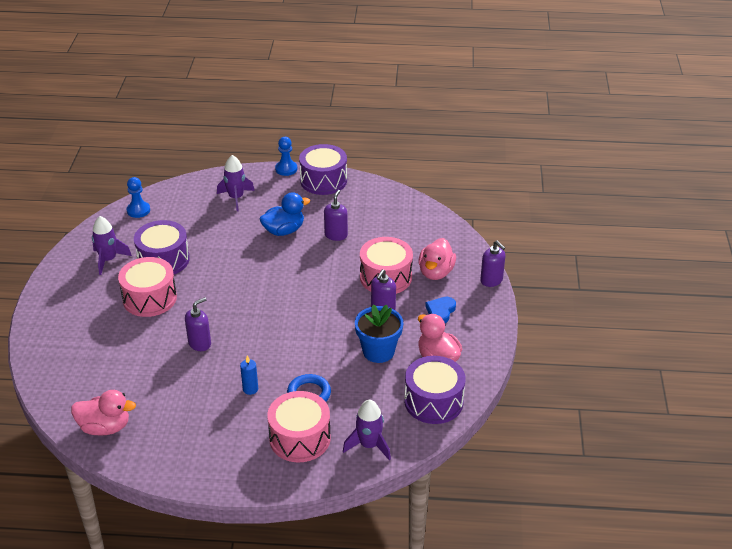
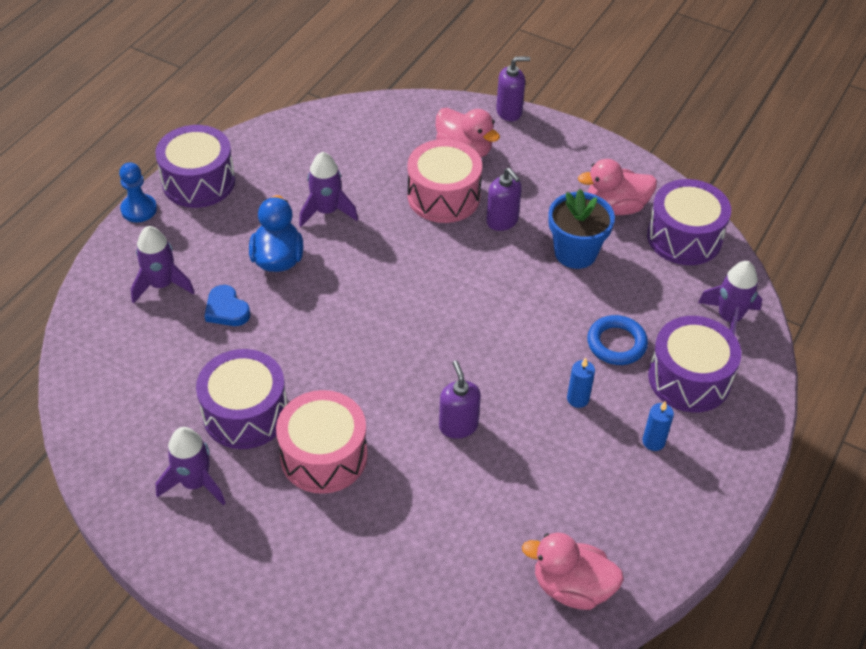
camera: 65 degrees left, 10 degrees up
(105, 427) = (572, 587): pink duck -> pink duck turned 105 degrees counterclockwise
(138, 210) = (97, 409): blue pawn -> none
(235, 434) = (653, 441): none -> blue candle
(300, 438) = (689, 378): pink drum -> purple drum
(336, 235) = (327, 211): purple soap dispenser -> purple rocket
(440, 311) = (537, 173): blue heart -> blue heart (226, 310)

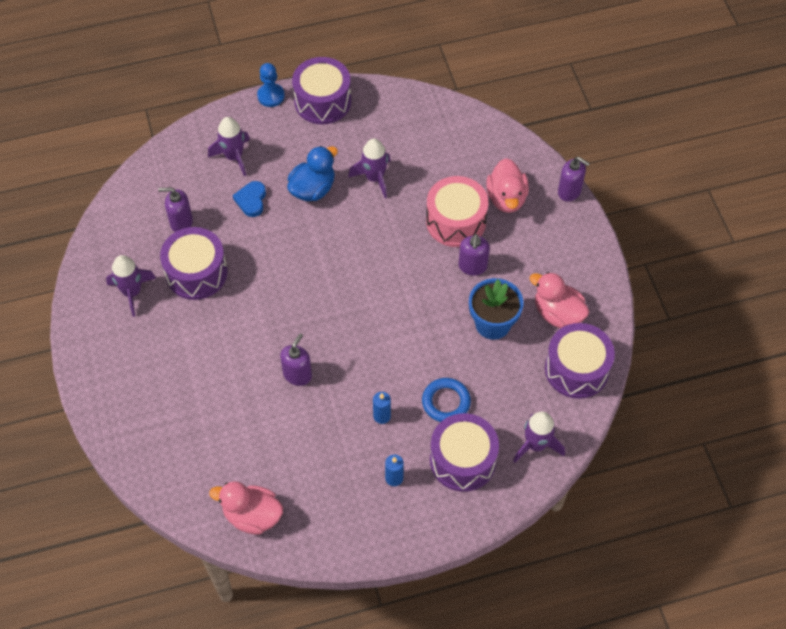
camera: 45 degrees right, 10 degrees up
(173, 380) = (181, 222): none -> purple soap dispenser
(324, 456) = (209, 331): pink drum -> none
(572, 587) = (252, 516): pink duck -> pink duck turned 45 degrees counterclockwise

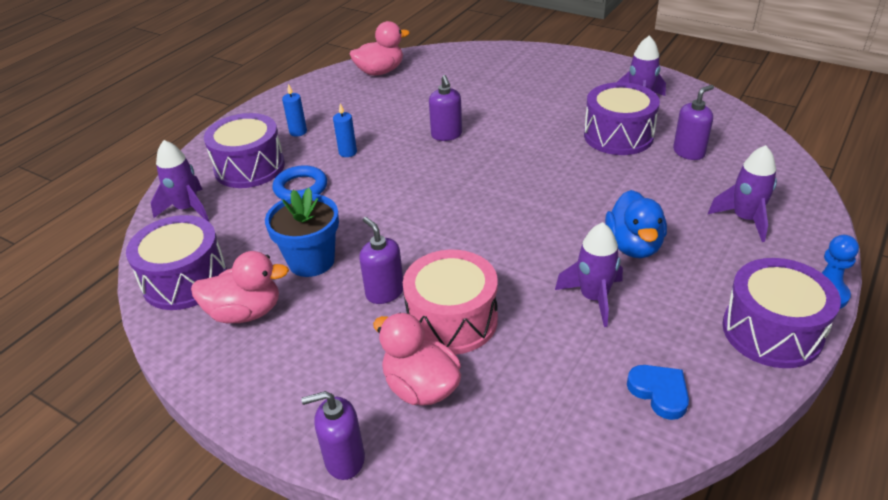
camera: 140 degrees right, 20 degrees down
(251, 200) = (667, 201): blue heart -> blue heart (659, 392)

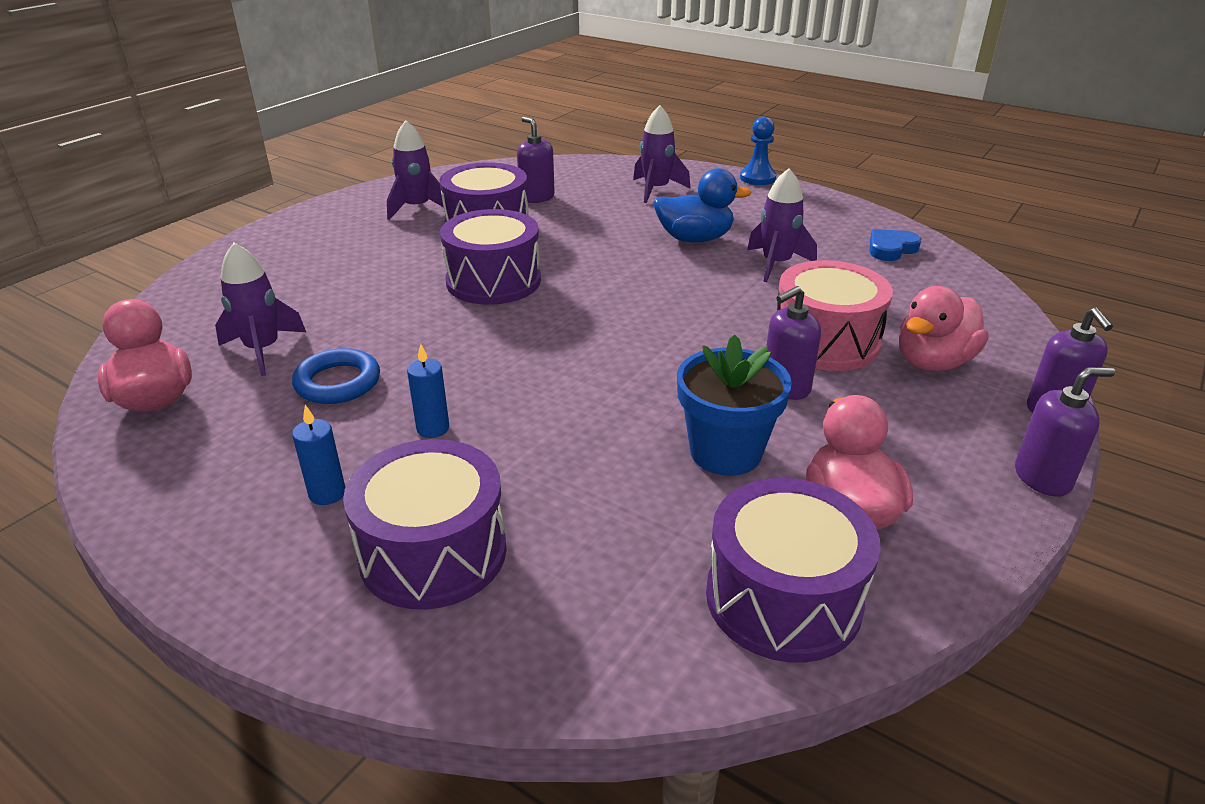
camera: 90 degrees left, 5 degrees down
(187, 209) = (561, 634): purple rocket -> purple rocket (263, 350)
(300, 188) = (527, 476): blue ring -> blue ring (338, 382)
(446, 135) = (425, 335): purple soap dispenser -> purple soap dispenser (1042, 478)
(772, 331) = (806, 201): purple drum -> purple drum (493, 281)

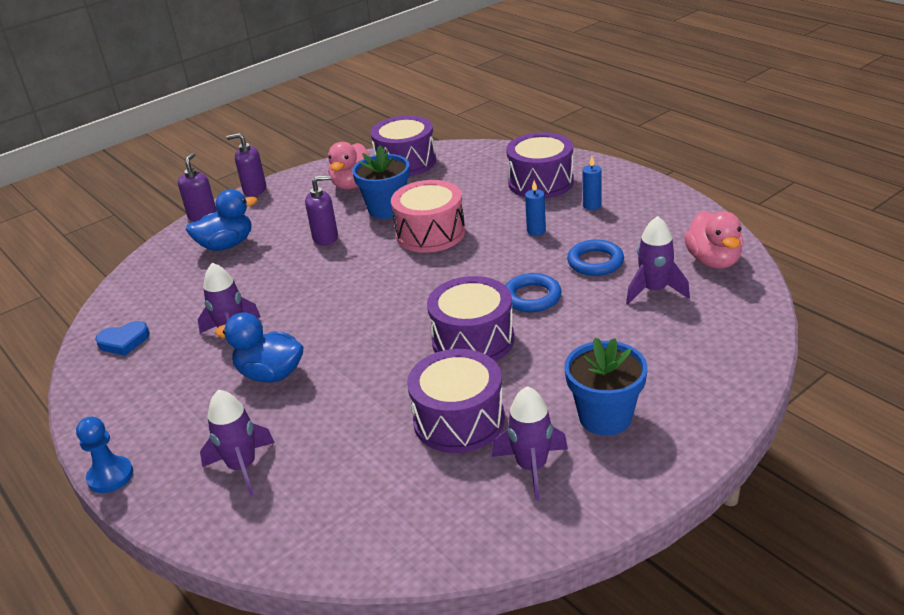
camera: 160 degrees left, 0 degrees up
(351, 238) = (605, 417): none -> blue flower pot
(430, 329) = (532, 297): none -> blue ring
(536, 197) = (386, 470): purple soap dispenser -> none
(825, 341) = (272, 263): pink drum -> pink drum (430, 233)
(933, 362) = (226, 245): pink duck -> blue duck

